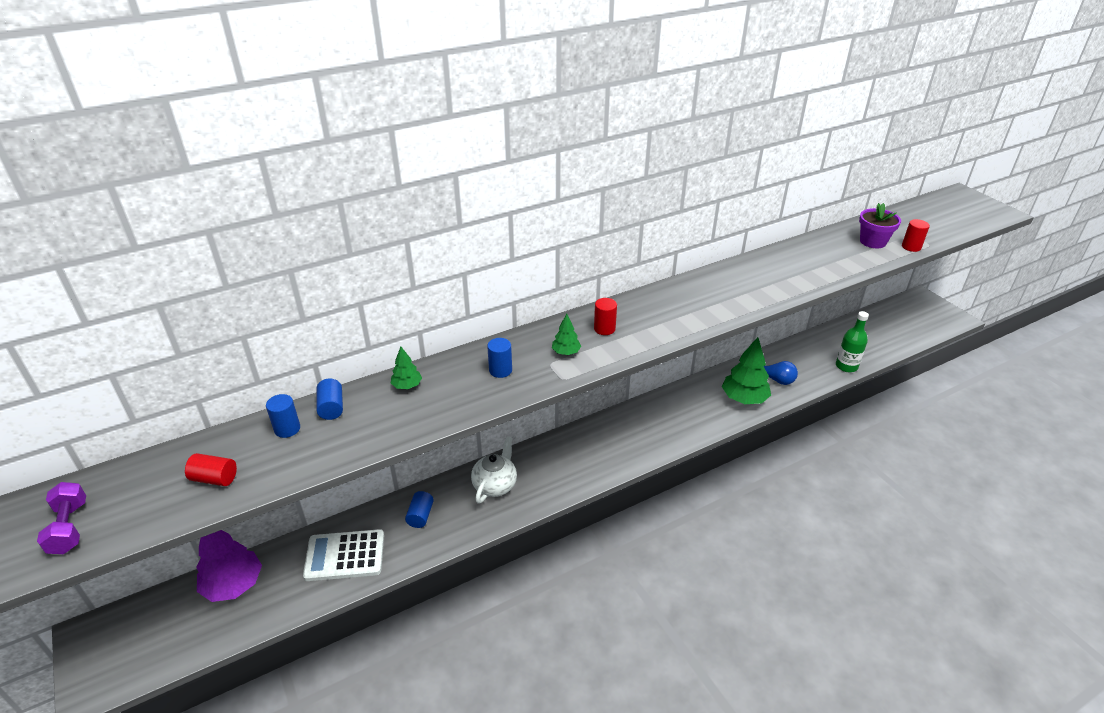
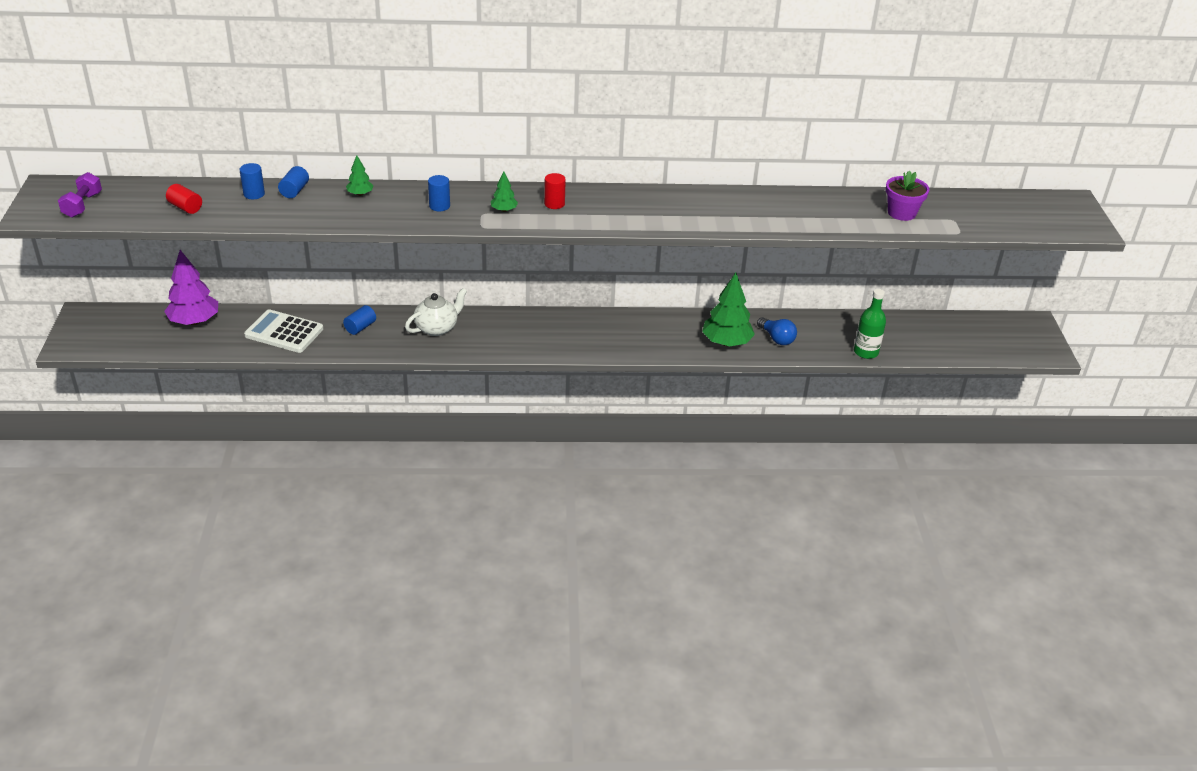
camera: 25 degrees right, 0 degrees up
(911, 247) = (936, 229): red cylinder -> none

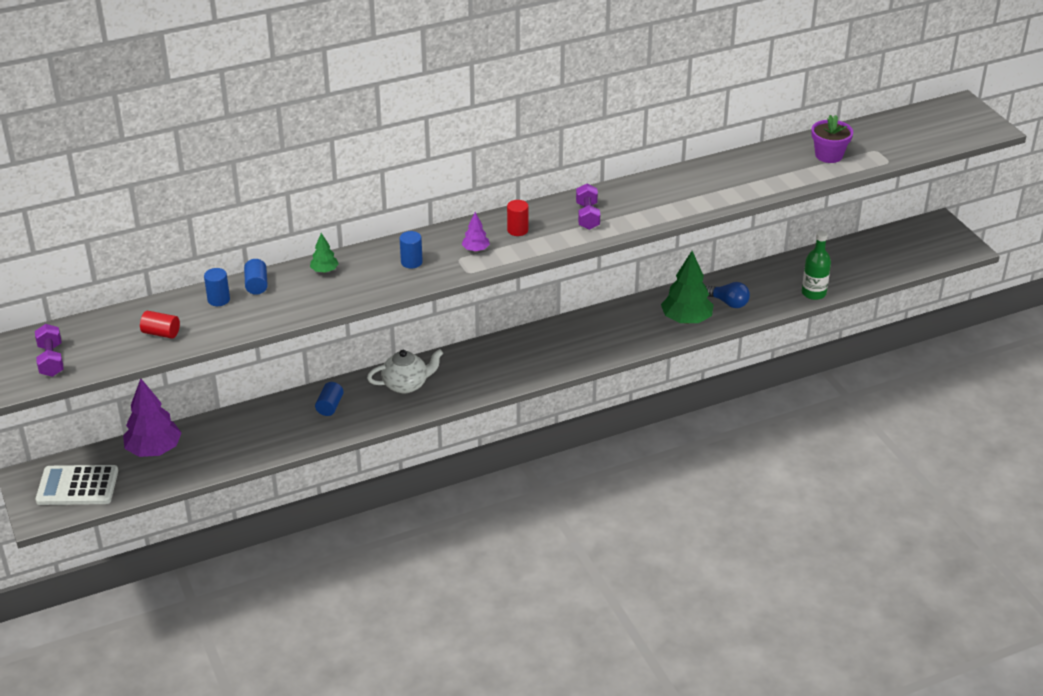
camera: 20 degrees left, 0 degrees up
(284, 332) = (256, 434): white calculator -> white calculator (77, 486)
(437, 328) = (406, 384): white teapot -> white teapot turned 45 degrees clockwise
(504, 210) = (475, 249): green tree -> purple tree
(627, 208) = (587, 216): none -> purple dumbbell

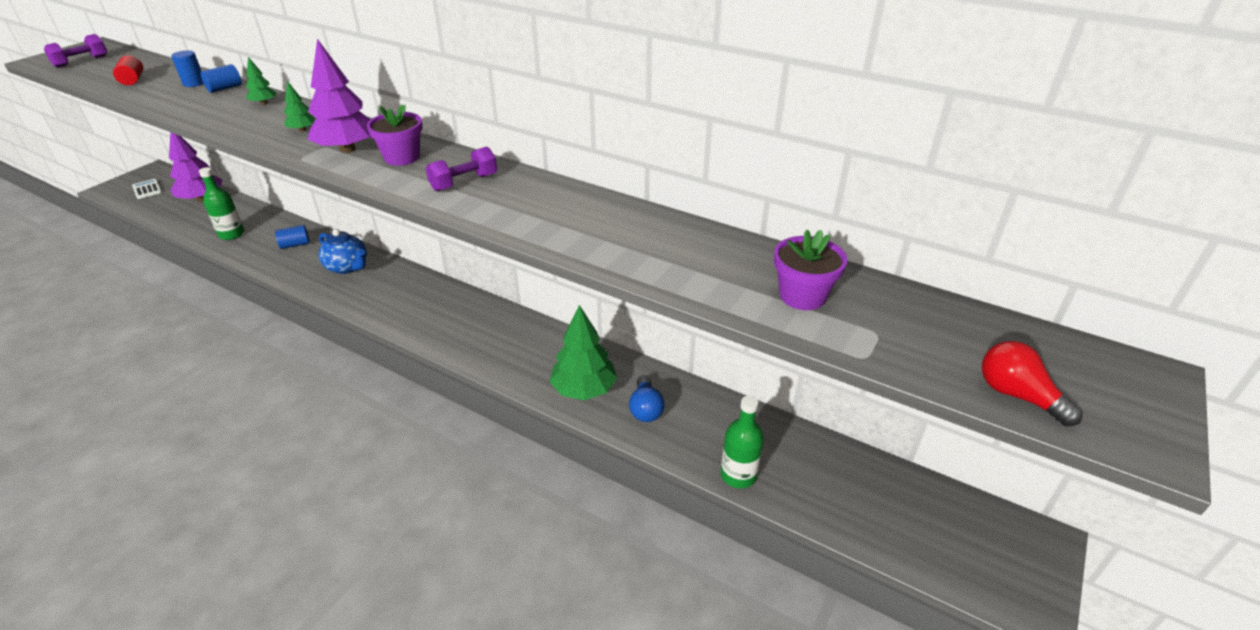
camera: 55 degrees right, 0 degrees up
(77, 486) = (147, 189): white calculator -> white calculator, size x0.55
(261, 441) = (231, 234): none -> green bottle
(406, 384) = (347, 267): white teapot -> blue teapot
(411, 262) = (302, 130): blue cylinder -> green tree
(475, 249) = (347, 149): purple tree -> purple tree, size x2.06
(517, 230) = (402, 157): red cylinder -> purple flower pot
(944, 140) = (1017, 395): none -> red light bulb

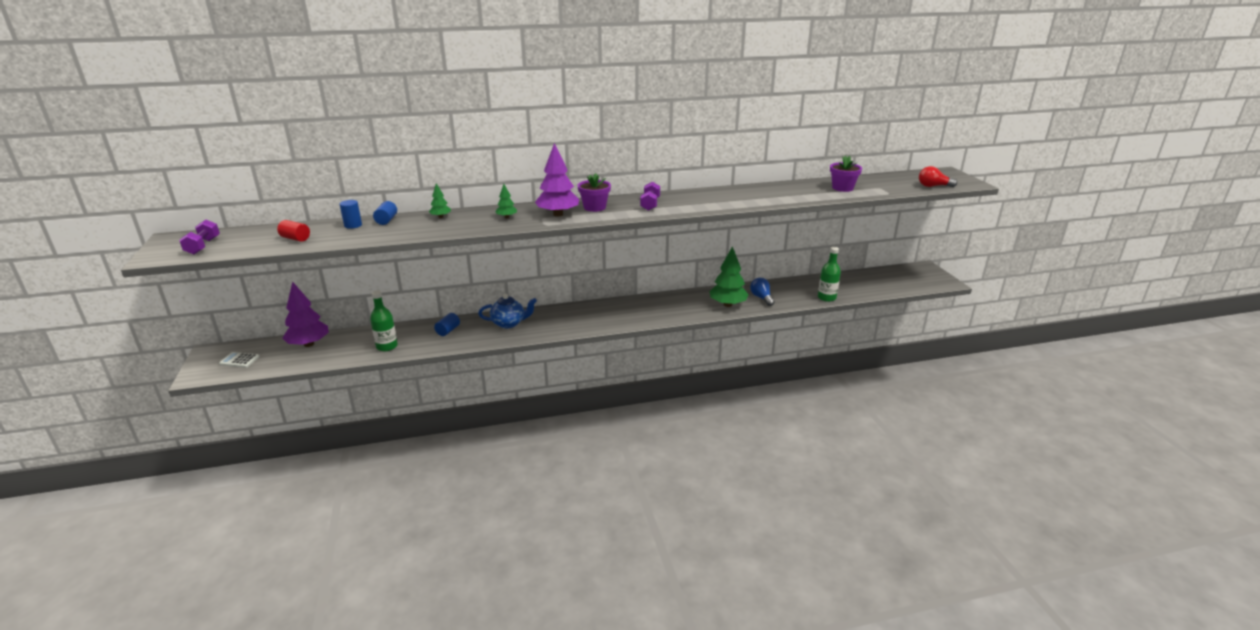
camera: 45 degrees left, 10 degrees down
(645, 409) = (761, 298): blue light bulb -> blue light bulb turned 150 degrees counterclockwise

